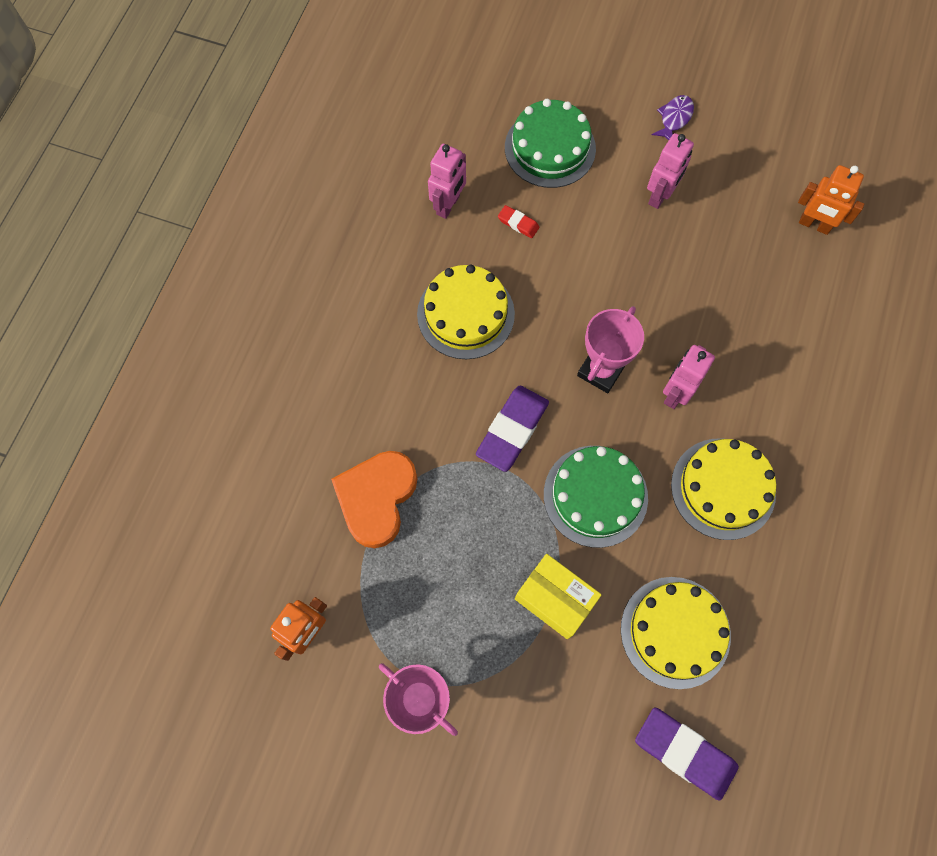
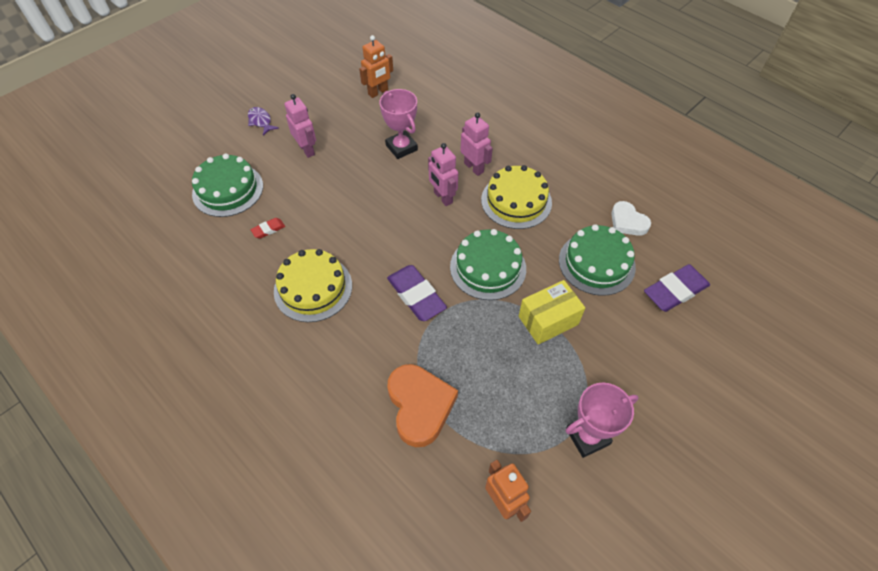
camera: 65 degrees left, 15 degrees down
(376, 498) = (420, 406): orange heart -> orange heart turned 150 degrees counterclockwise
(448, 205) = (222, 264): pink robot -> pink robot (474, 167)
(601, 370) = (404, 229): pink trophy -> pink trophy (401, 147)
(675, 632) = (596, 263): yellow cake -> green cake
(771, 653) = (627, 222): none -> white heart

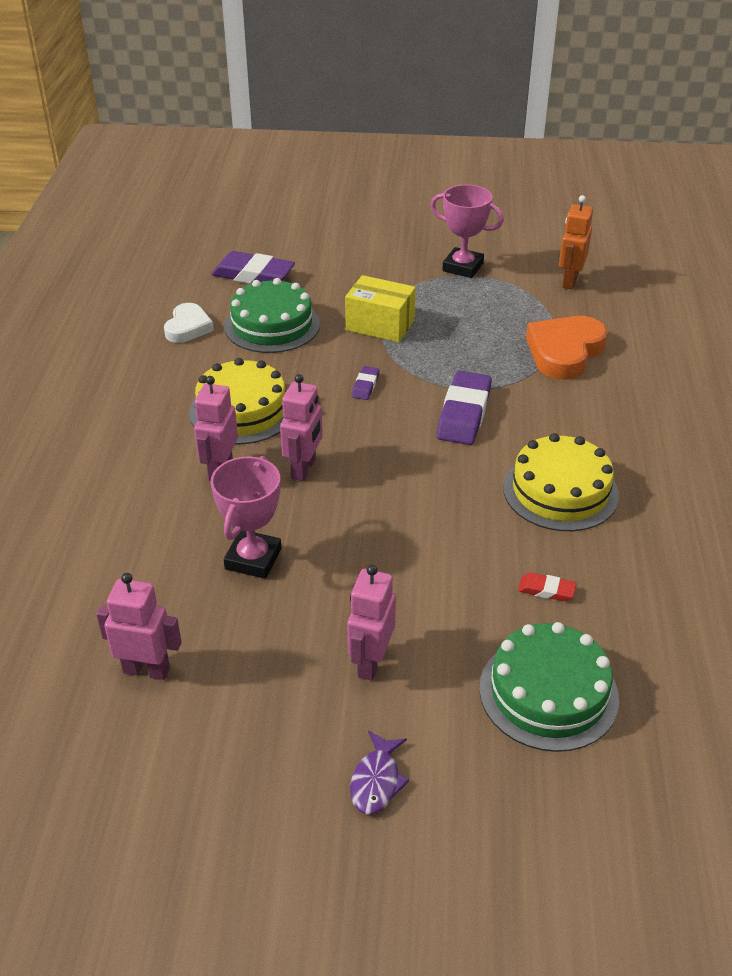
camera: 130 degrees left, 15 degrees down
(378, 92) = (147, 670): orange robot -> pink robot
(488, 267) = (365, 386): green cake -> purple eraser

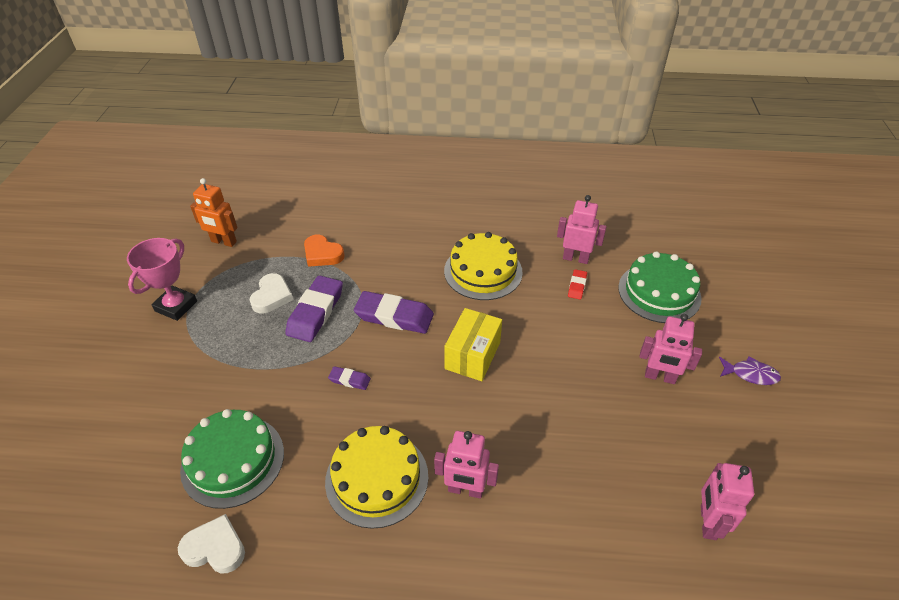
camera: 90 degrees left, 5 degrees up
(253, 275) = (123, 486): purple eraser -> purple eraser (316, 312)
(253, 559) = (574, 455): pink trophy -> none
(304, 469) = (462, 423): pink robot -> pink robot (575, 258)
(380, 325) = (256, 369): yellow box -> yellow box (472, 355)
(485, 323) = (272, 296): none -> white heart
(564, 352) = (322, 254): orange heart -> orange heart, size x0.62

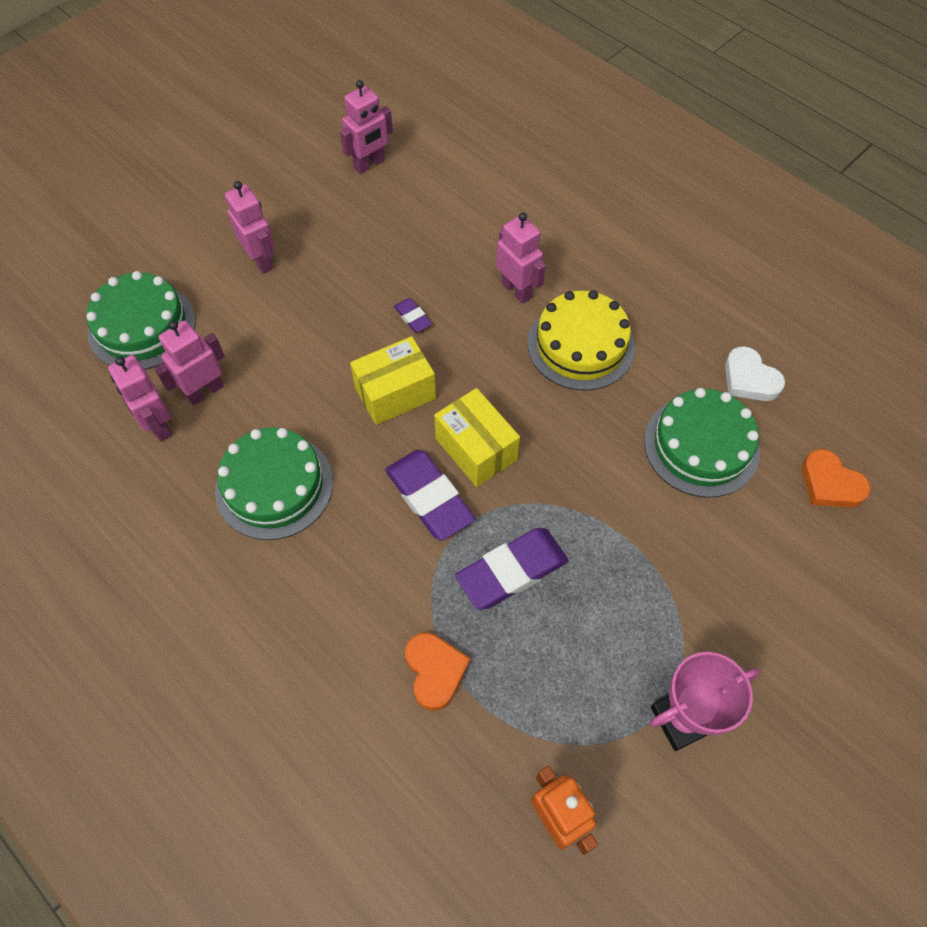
camera: 140 degrees left, 15 degrees up
(113, 498) = (830, 484): none -> orange heart
(272, 296) = (549, 640): white heart -> none
(349, 380) = (537, 453): purple eraser -> purple eraser (413, 317)
(390, 357) = (476, 449): none -> yellow box
(483, 271) = (274, 486): yellow cake -> green cake
(577, 286) = (205, 391): red eraser -> pink robot
(750, 374) = (189, 213): purple fish -> none

